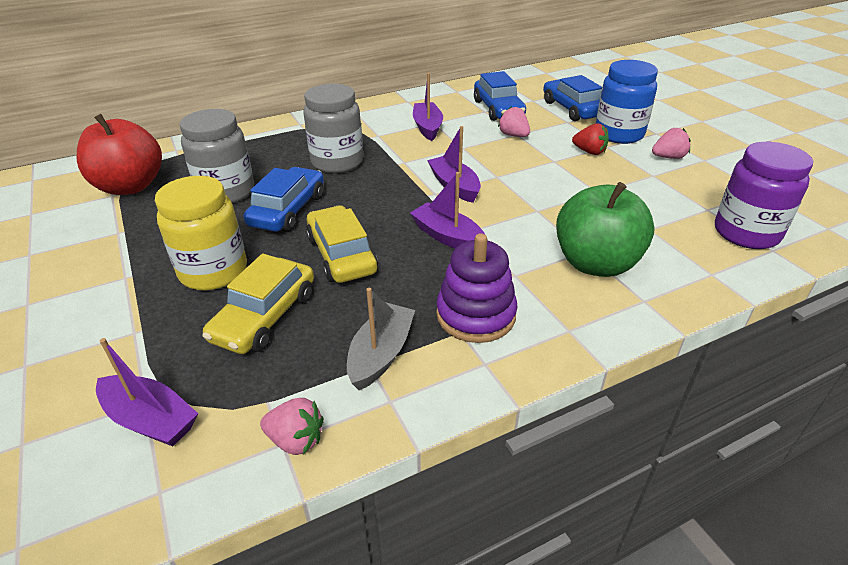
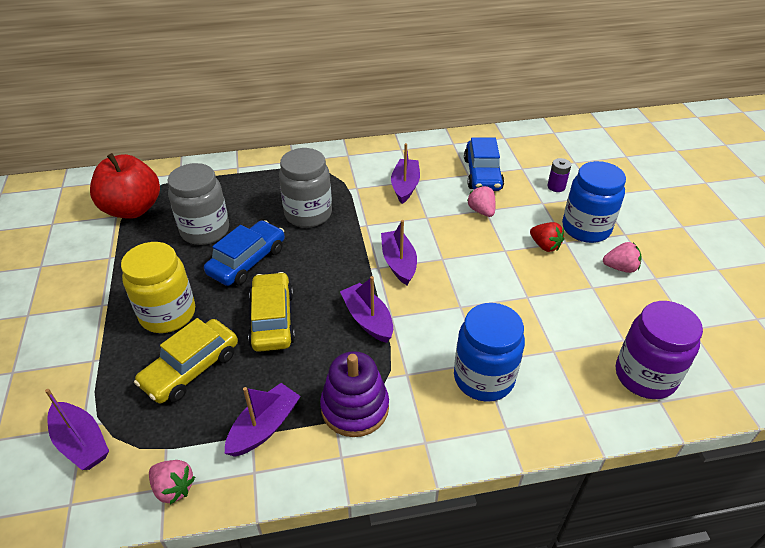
camera: 15 degrees right, 5 degrees up
(381, 354) = (264, 427): grey boat -> purple boat
(572, 109) = (556, 187): blue car -> purple battery
(596, 263) = (483, 378): green apple -> blue jar

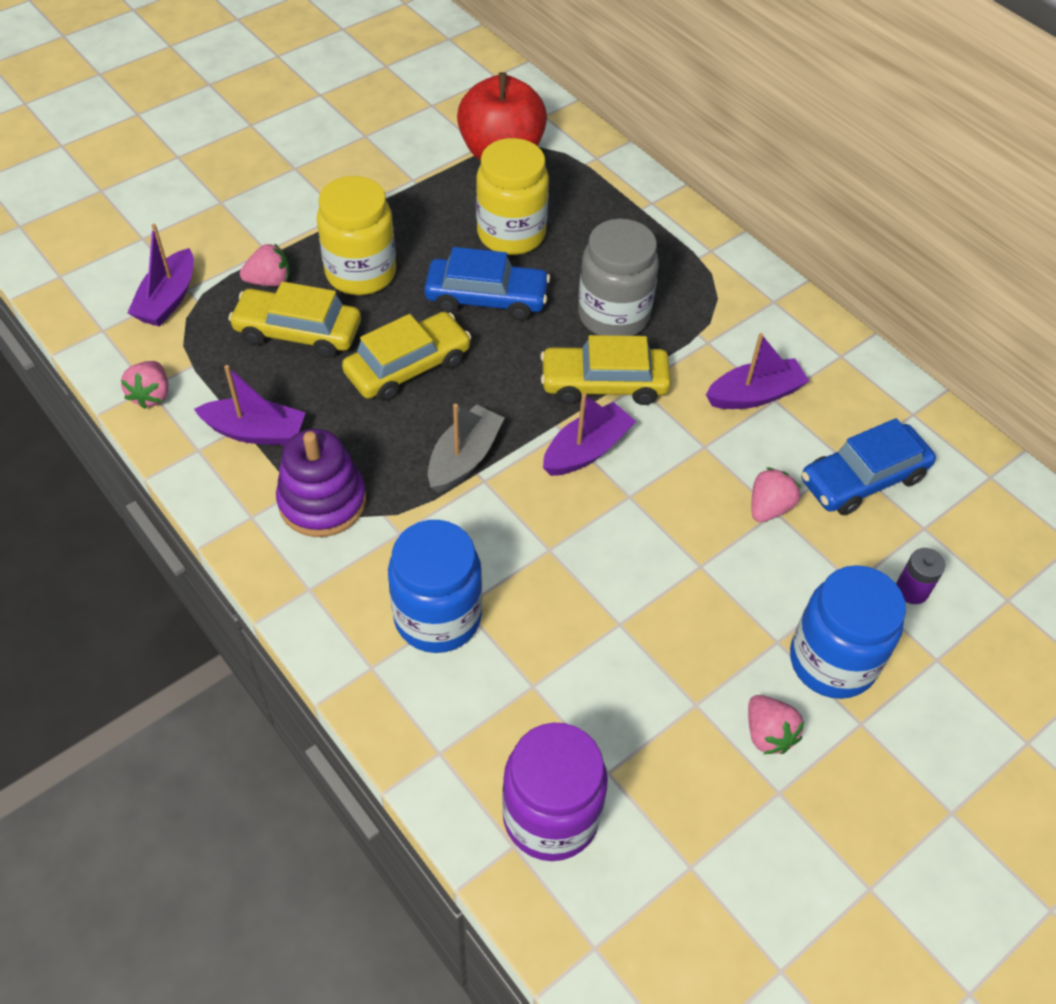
camera: 60 degrees right, 10 degrees up
(126, 369) = (269, 281): none -> pink strawberry
(205, 230) = (511, 234): grey jar -> yellow jar
(355, 237) = (604, 384): none -> yellow car
(368, 319) = (464, 458): purple boat -> grey boat
(545, 246) = (747, 615): red strawberry -> none

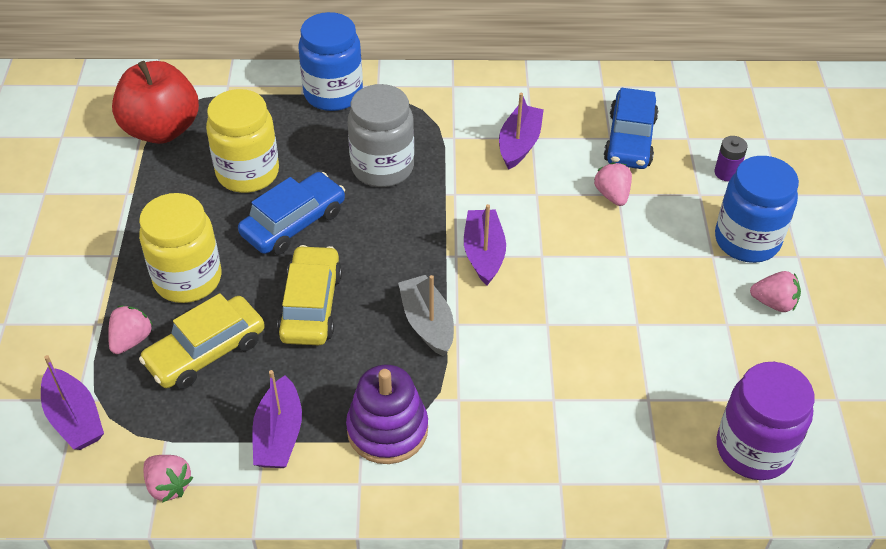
camera: 50 degrees left, 5 degrees down
(255, 432) = (279, 435): purple boat -> purple boat turned 135 degrees clockwise
(437, 617) = (550, 419): blue jar -> blue jar (333, 94)
(604, 384) = (436, 209): yellow car -> none

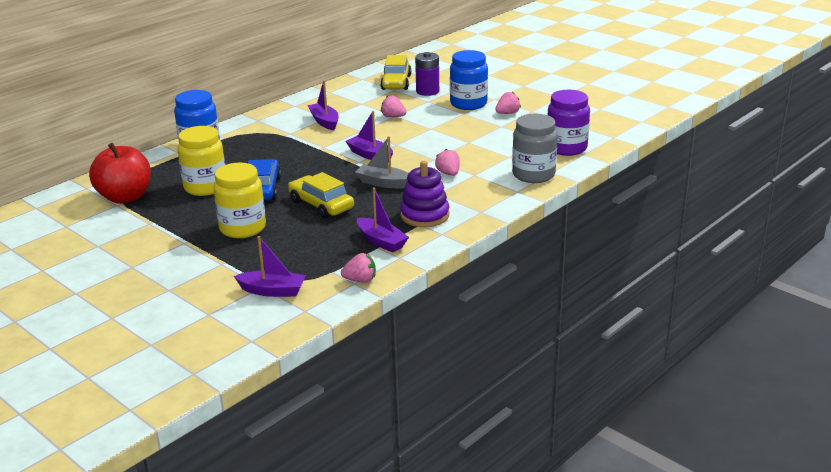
camera: 45 degrees left, 20 degrees down
(131, 340) = (252, 257): pink strawberry -> pink strawberry (448, 173)
(206, 352) = (298, 241): yellow car -> yellow car (396, 82)
(382, 168) = (273, 155): grey jar -> grey jar (533, 175)
(630, 139) = (371, 100): blue car -> none
(726, 173) = (427, 91): purple battery -> purple battery, size x1.64

